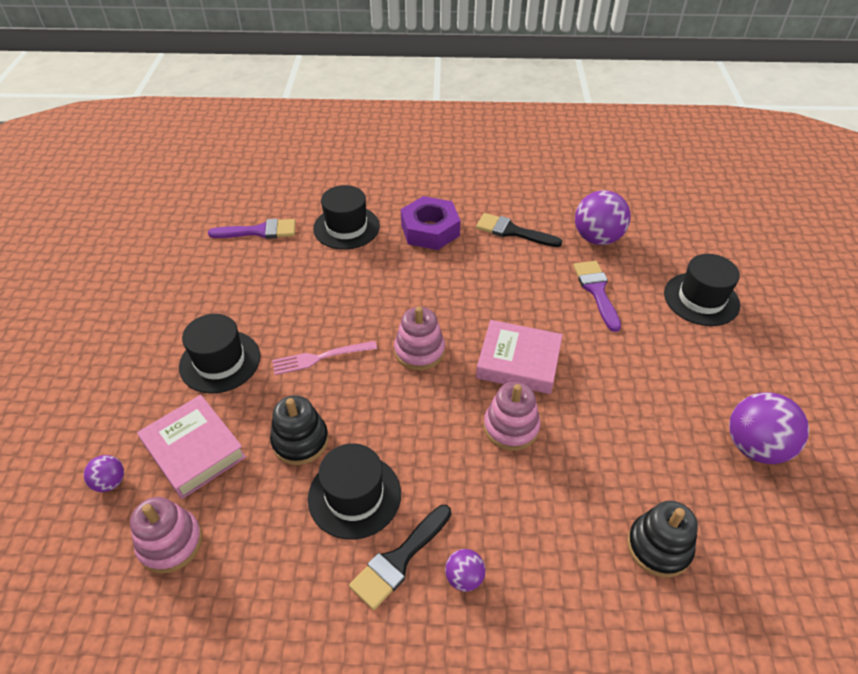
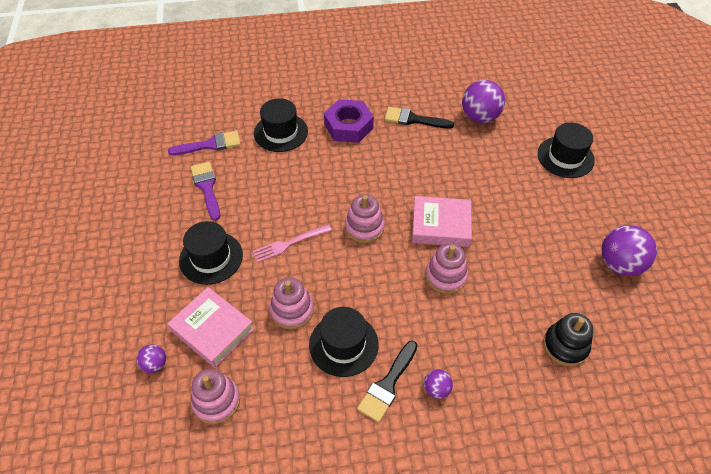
camera: 10 degrees left, 5 degrees up
(300, 441) = (292, 310): black stacking toy -> pink stacking toy
(596, 291) = (487, 161): purple brush -> purple brush (207, 187)

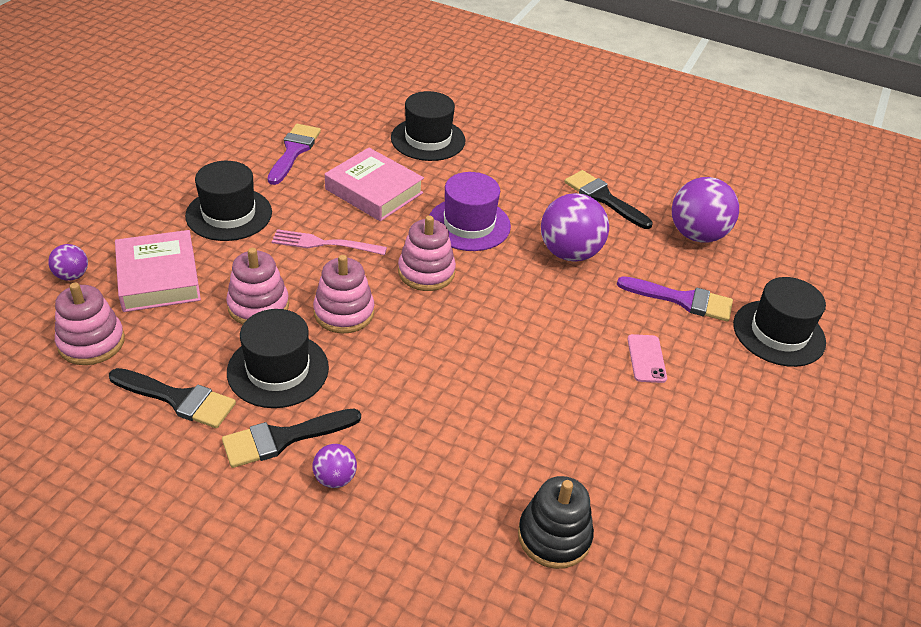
camera: 30 degrees right, 10 degrees down
(210, 144) = (339, 116): purple brush -> purple brush (682, 300)
(306, 402) = (178, 399): none -> black brush
(348, 126) = (513, 169): purple nut -> none
(358, 180) = (469, 224): none -> purple hat
(441, 225) = (523, 318): pink book -> pink book (374, 191)
(446, 276) = (473, 372): pink stacking toy -> pink stacking toy (344, 312)
(520, 212) = (646, 359): none -> pink phone
(619, 264) = (735, 493): purple ball -> purple ball (569, 253)

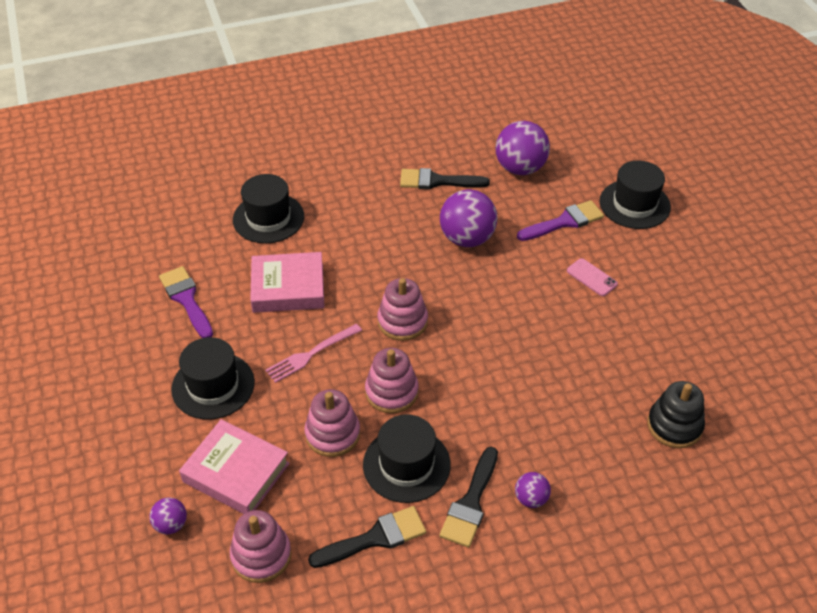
camera: 40 degrees left, 5 degrees up
(469, 224) = (382, 265): purple hat -> none

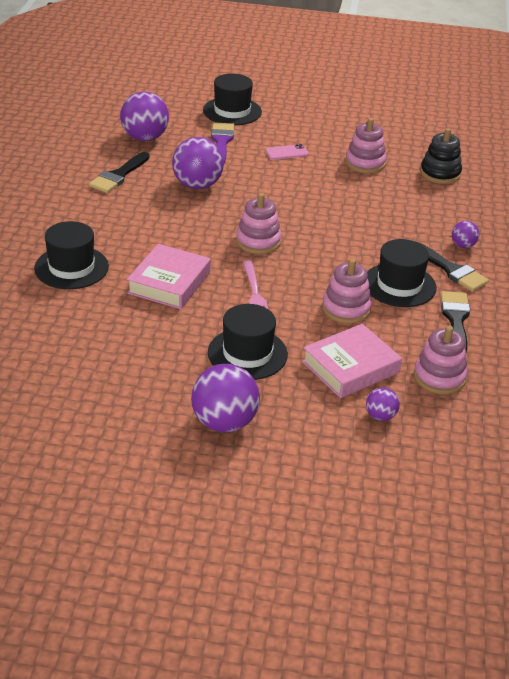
camera: 65 degrees left, 10 degrees down
(105, 409) = (224, 422): none -> purple ball
(186, 299) = (130, 341): purple brush -> none
(391, 392) = (325, 269): pink stacking toy -> pink stacking toy (365, 163)

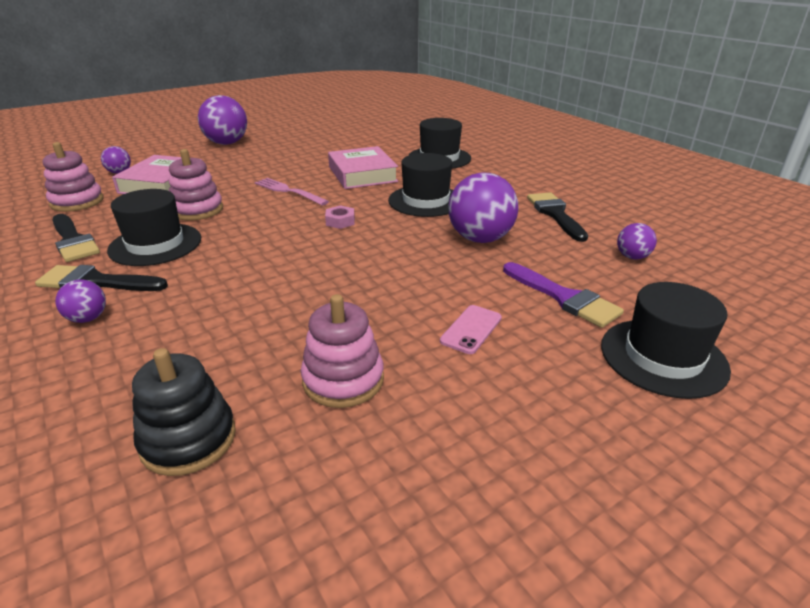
camera: 140 degrees right, 5 degrees down
(145, 138) = (632, 257): purple ball -> purple ball, size x0.50
(247, 354) = (250, 166): black hat -> black hat (426, 201)
(258, 241) = (340, 221): pink stacking toy -> pink nut

